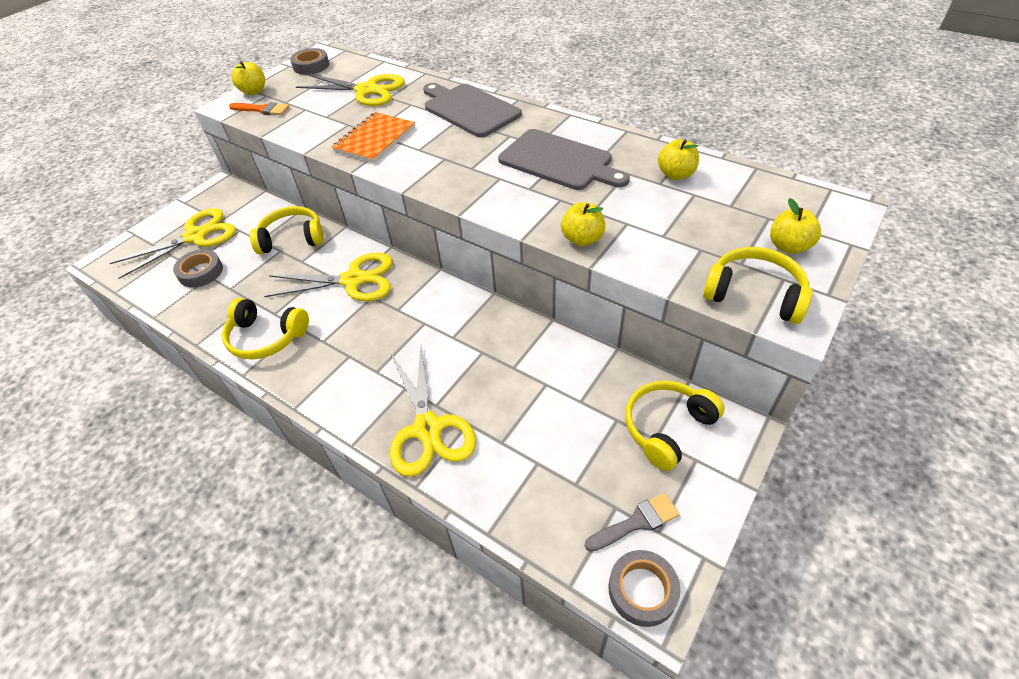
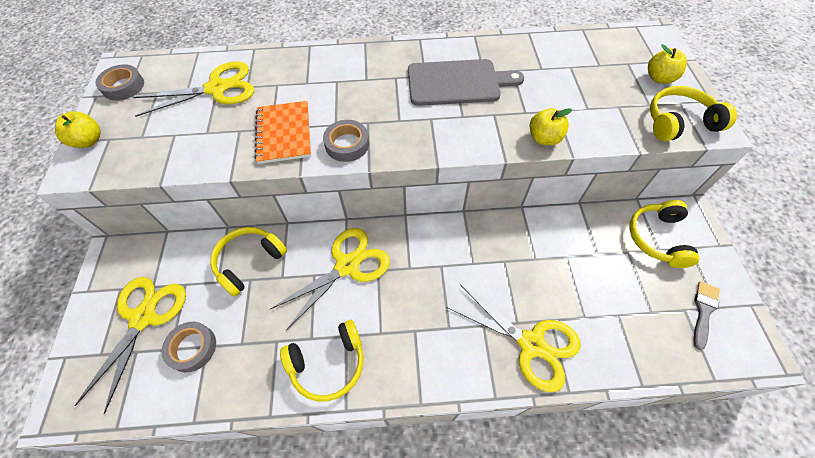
camera: 40 degrees left, 10 degrees up
(262, 109) = (125, 156): orange brush -> none
(469, 109) = (335, 67): grey cutting board -> none
(642, 590) = (747, 350): grey tape -> grey tape (347, 144)
(675, 174) = (543, 57): yellow apple -> none

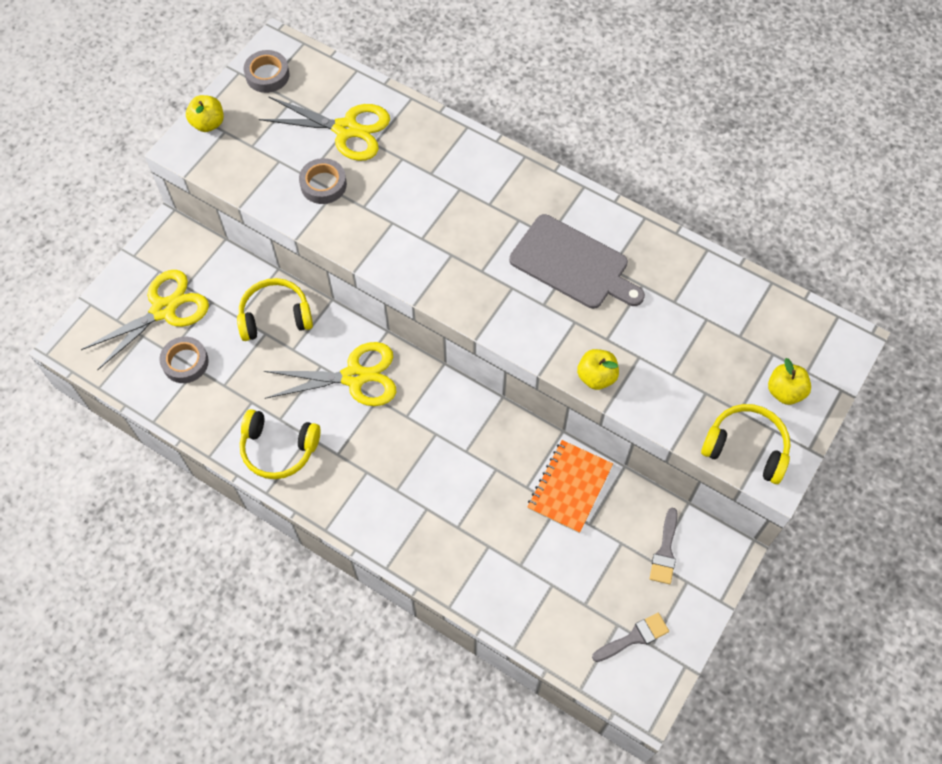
camera: 35 degrees right, 5 degrees up
(284, 133) = (370, 219): orange notebook -> orange notebook (570, 487)
(347, 144) = (415, 266): grey tape -> grey tape (323, 184)
(531, 344) = (453, 551): yellow scissors -> none
(657, 238) = (665, 551): yellow headphones -> grey brush

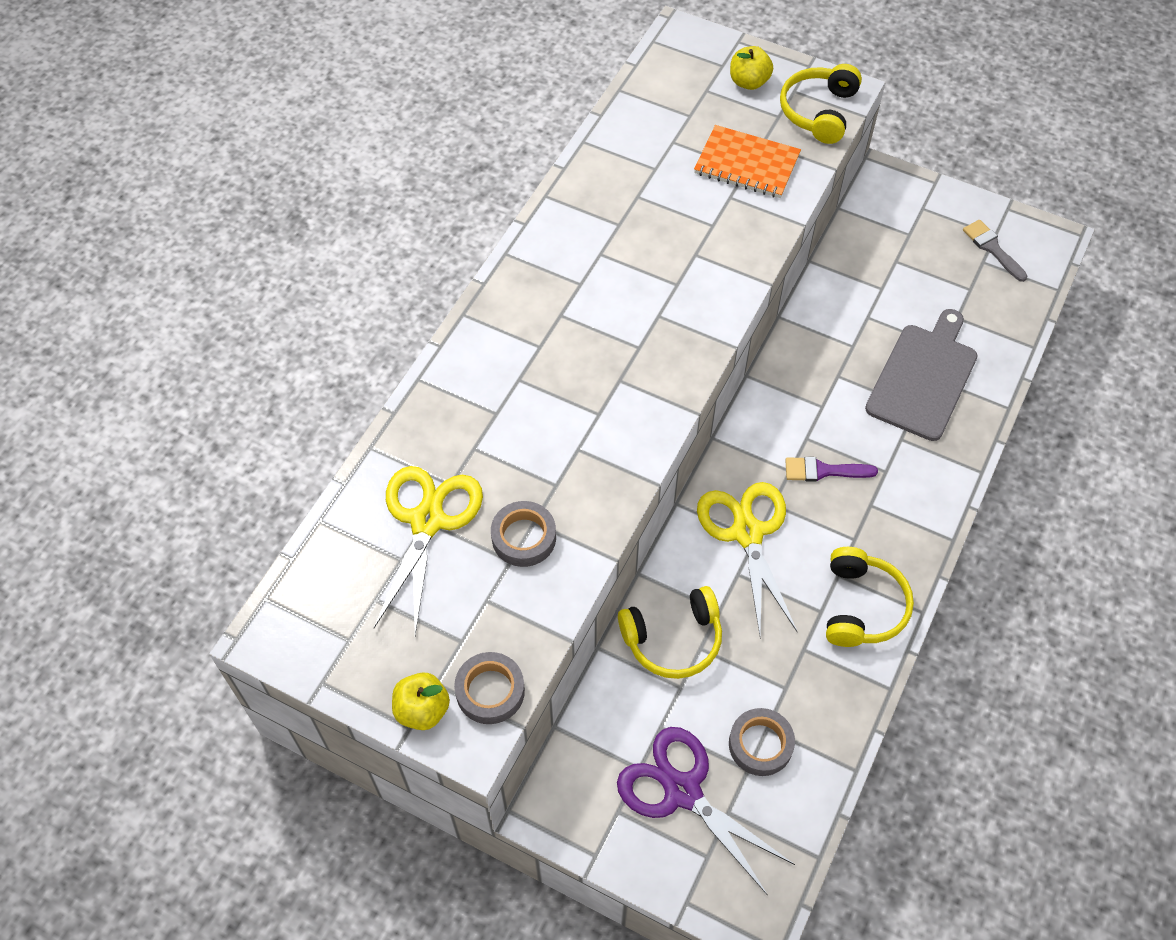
camera: 95 degrees left, 5 degrees down
(163, 310) = (682, 791): yellow scissors -> purple scissors
(267, 75) = (327, 640): grey tape -> grey tape (490, 691)
(275, 316) = (673, 639): yellow headphones -> yellow headphones turned 90 degrees counterclockwise
(403, 441) = (823, 471): none -> purple brush
(570, 487) = (844, 307): orange notebook -> orange notebook (746, 164)
(572, 264) = (618, 259): grey cutting board -> grey cutting board (923, 378)
(596, 377) = (762, 233): yellow apple -> none
(665, 551) = (895, 225): grey brush -> none

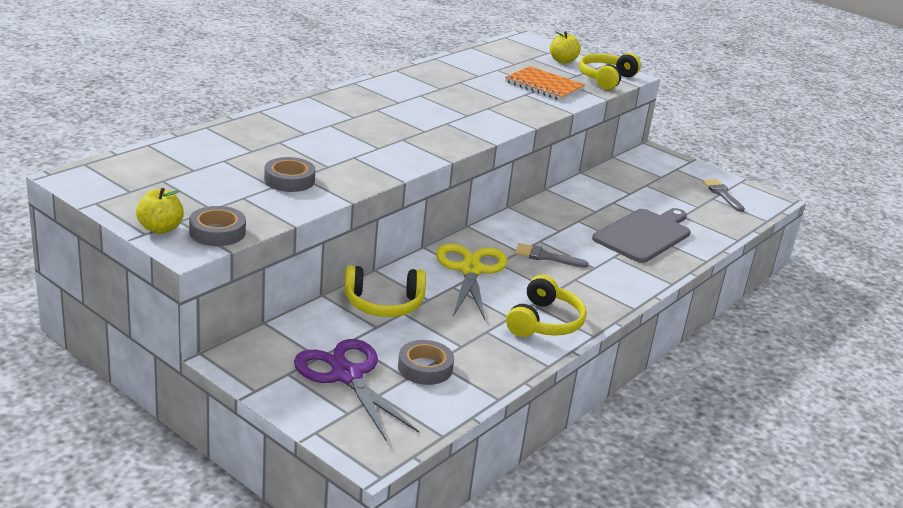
camera: 10 degrees right, 30 degrees down
(427, 521) = (224, 160): yellow scissors -> none
(823, 471) = (545, 257): purple brush -> grey brush

